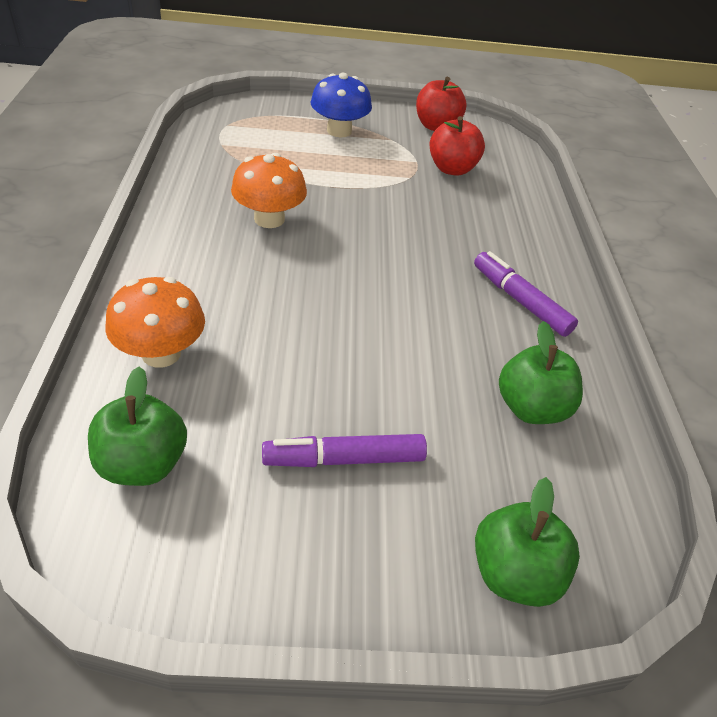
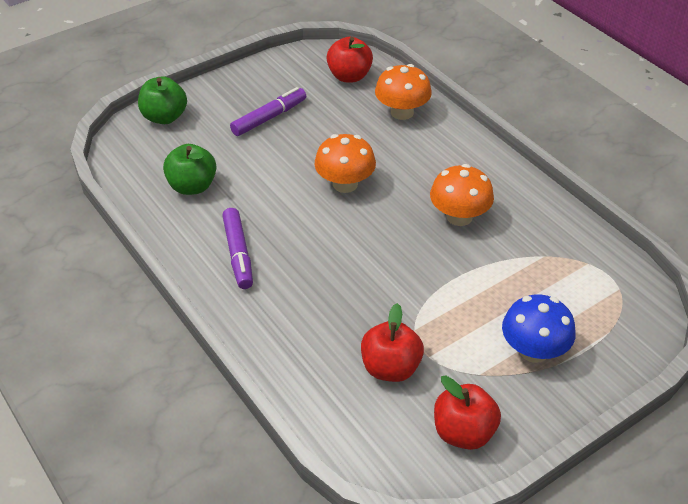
camera: 150 degrees right, 0 degrees up
(143, 464) = (349, 76): green apple -> red apple
(341, 306) = (345, 184): none -> orange mushroom
(520, 301) = (238, 254): purple marker -> purple marker turned 60 degrees clockwise

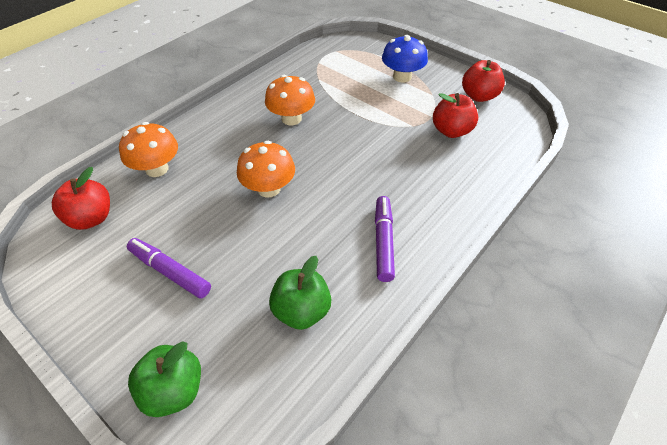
camera: 105 degrees left, 5 degrees up
(238, 254) = (383, 242): purple marker -> purple marker turned 60 degrees counterclockwise

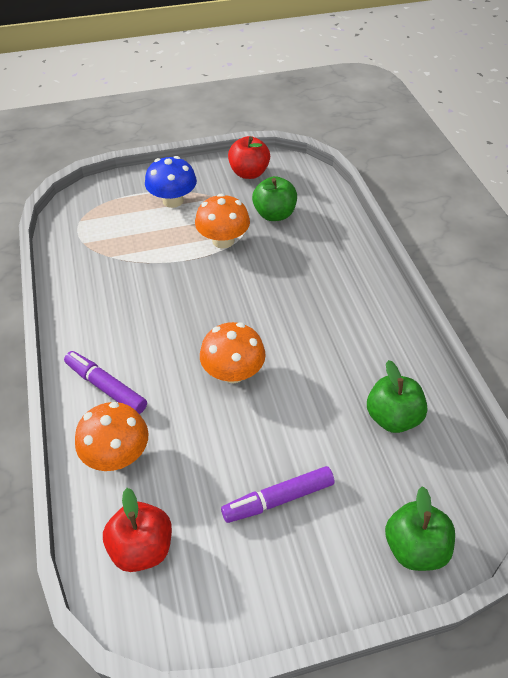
camera: 55 degrees left, 0 degrees up
(291, 118) = (150, 307): orange mushroom -> orange mushroom (223, 240)
(383, 242) = (360, 327): purple marker -> purple marker (106, 387)
(451, 131) = (274, 214): red apple -> green apple

